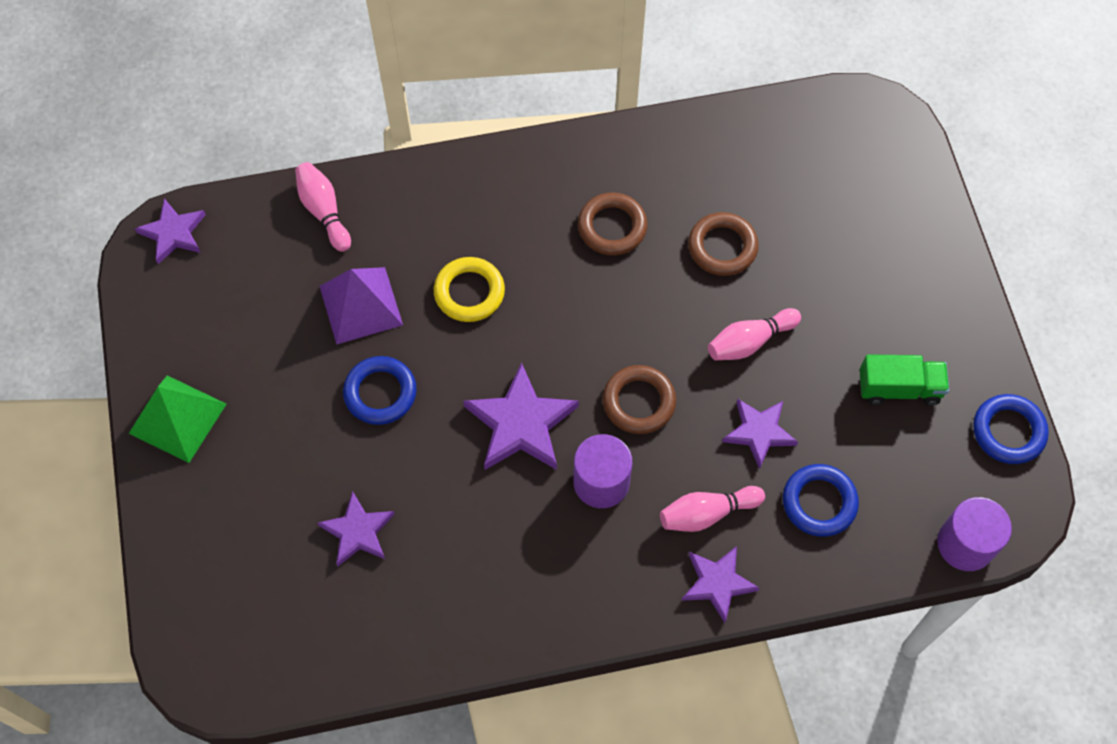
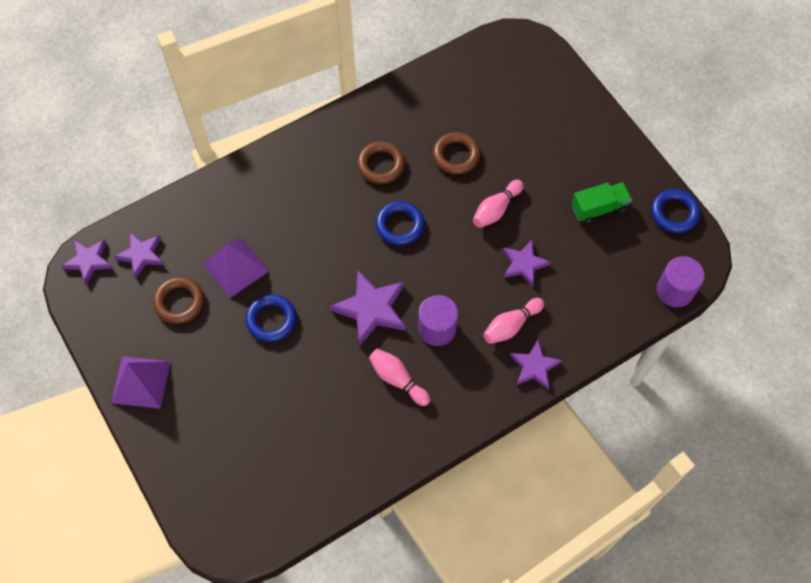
camera: 20 degrees left, 0 degrees up
(177, 418) = (141, 382): green pyramid -> purple pyramid
(324, 211) = (186, 214): pink bowling pin -> pink bowling pin (397, 379)
(358, 532) = (292, 414): purple star -> purple star (141, 255)
(469, 292) = (304, 236): yellow ring -> none
(639, 402) = (441, 270): brown ring -> brown ring (179, 302)
(819, 502) = (577, 295): blue ring -> blue ring (400, 225)

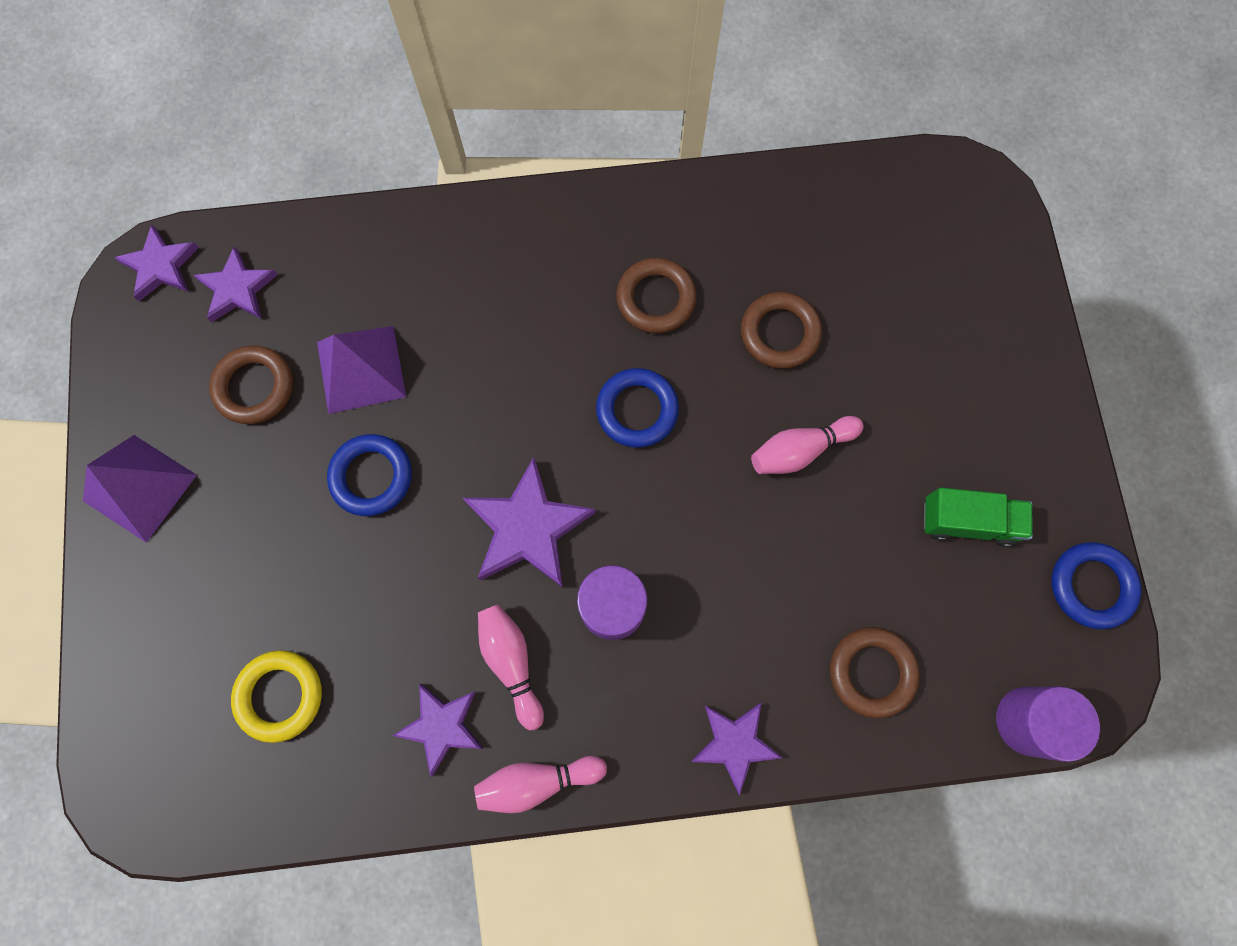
camera: 25 degrees right, 10 degrees up
(279, 452) = (280, 695): none -> yellow ring
(511, 325) = (730, 656): pink bowling pin -> pink bowling pin (537, 781)
(524, 264) = (800, 562): purple star -> purple star (442, 726)
(586, 301) = (871, 672): none -> brown ring

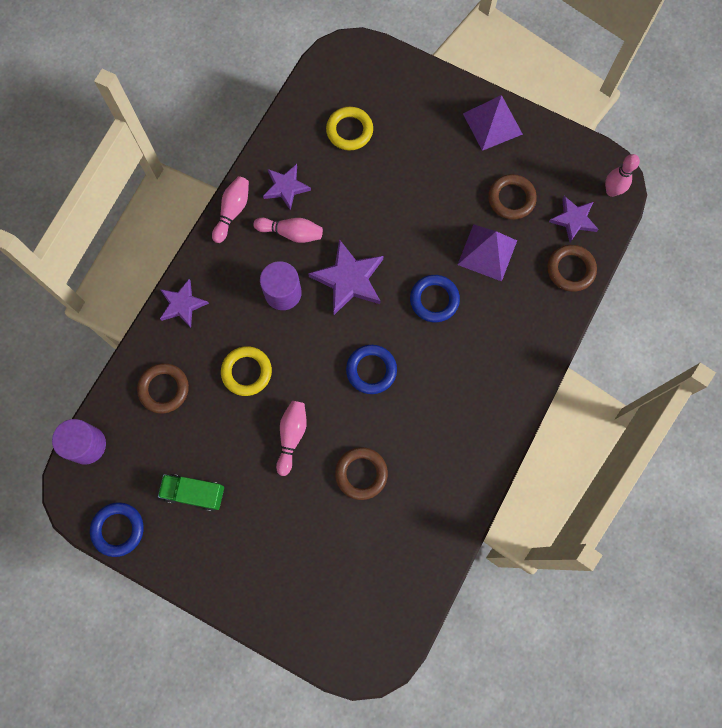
camera: 125 degrees right, 0 degrees up
(160, 266) = (611, 191): purple star -> pink bowling pin
(371, 477) = (426, 225): blue ring -> blue ring (434, 300)
(656, 299) = (426, 422): brown ring -> brown ring (570, 269)
(761, 573) = (247, 372): none -> yellow ring
(968, 522) = (194, 493): green truck -> green truck turned 60 degrees clockwise

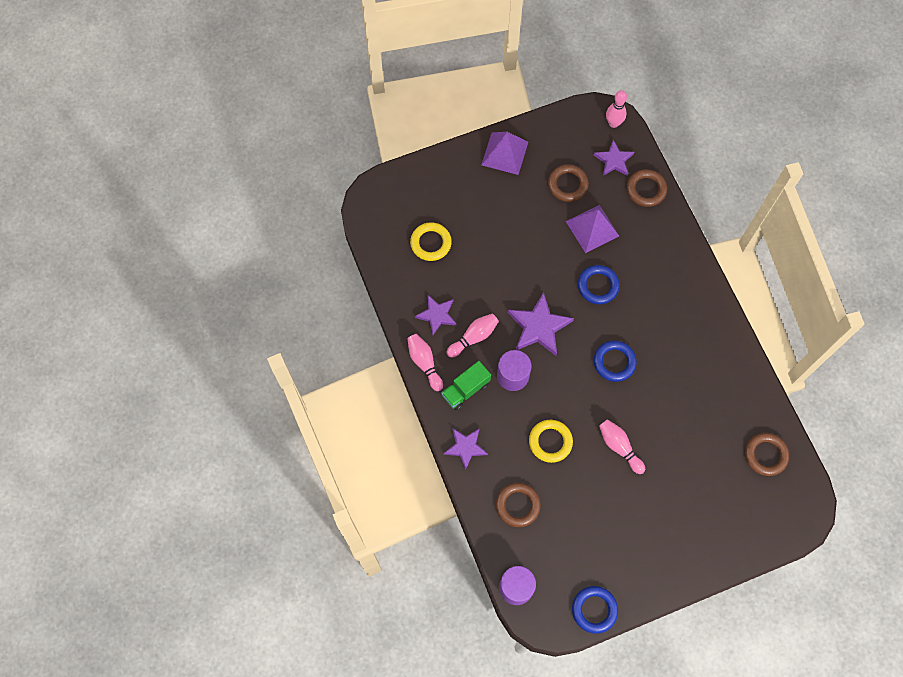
camera: 50 degrees left, 5 degrees down
(194, 493) = (608, 540): green truck -> green truck (465, 389)
(361, 474) = (680, 423): brown ring -> brown ring (765, 455)

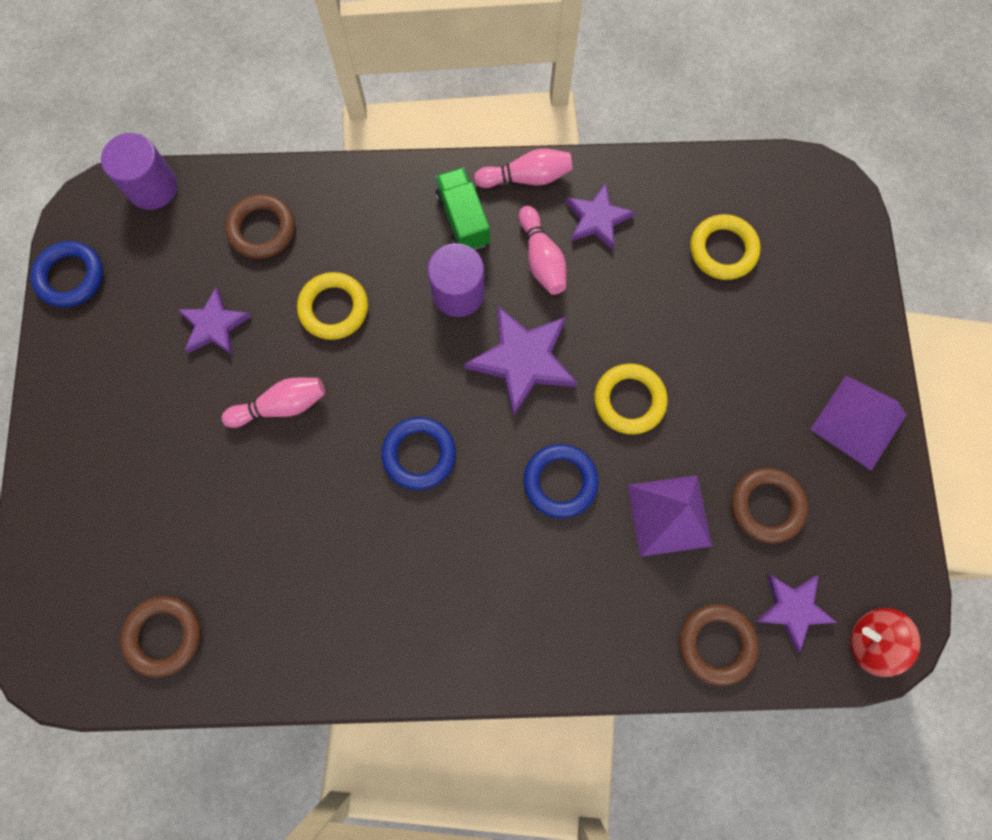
camera: 110 degrees right, 5 degrees up
(465, 447) = (376, 190): purple star -> purple star (214, 325)
(539, 265) = (629, 400): none -> yellow ring
(613, 123) = (872, 641): pink bowling pin -> red spinning top

